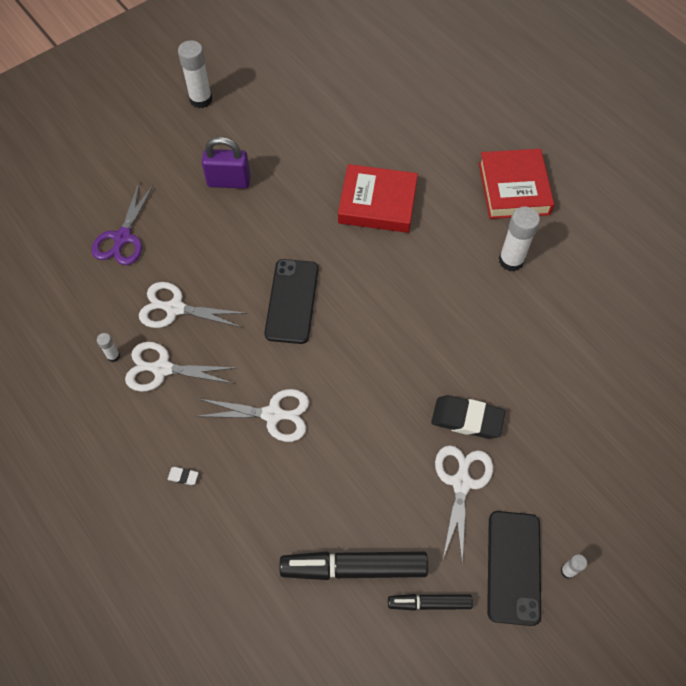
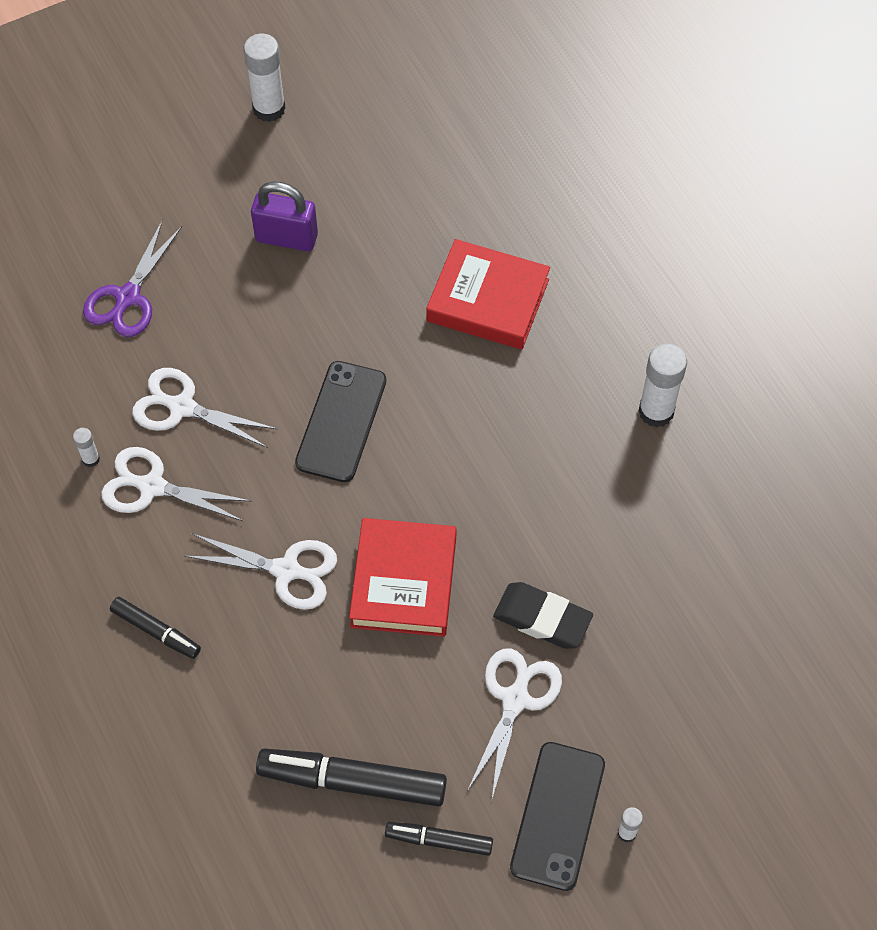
camera: 10 degrees right, 0 degrees up
(183, 476) = (156, 631): white eraser -> black marker
(514, 188) = (686, 307): red book -> red book (403, 582)

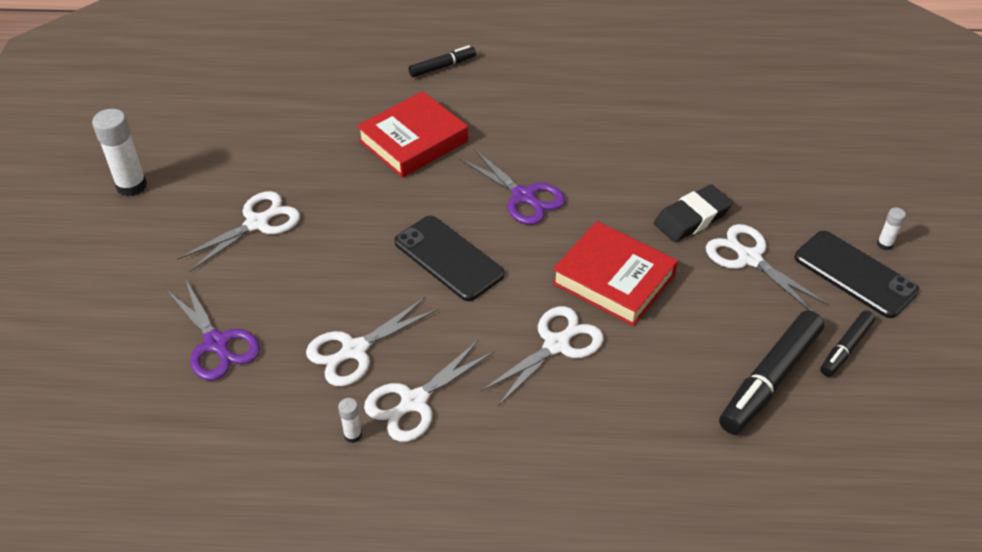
camera: 60 degrees left, 15 degrees down
(156, 631) = (556, 456): black marker -> black marker (442, 67)
(286, 238) = (257, 223): purple padlock -> white scissors
(470, 444) = (524, 197): none -> purple scissors
(656, 411) = (568, 101): white glue stick -> none

